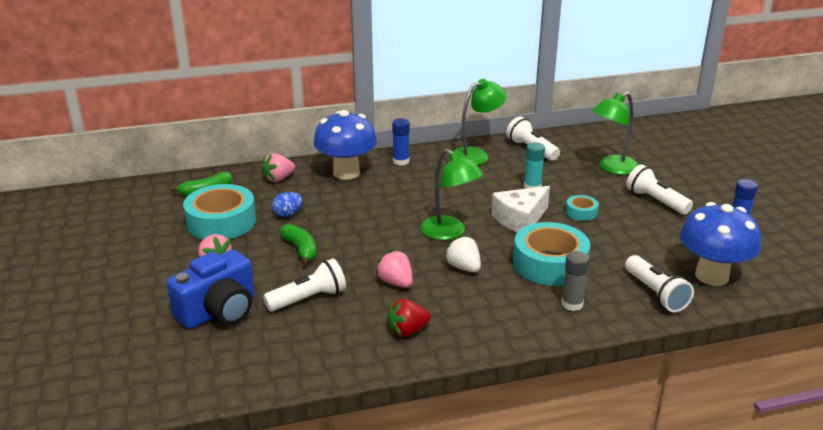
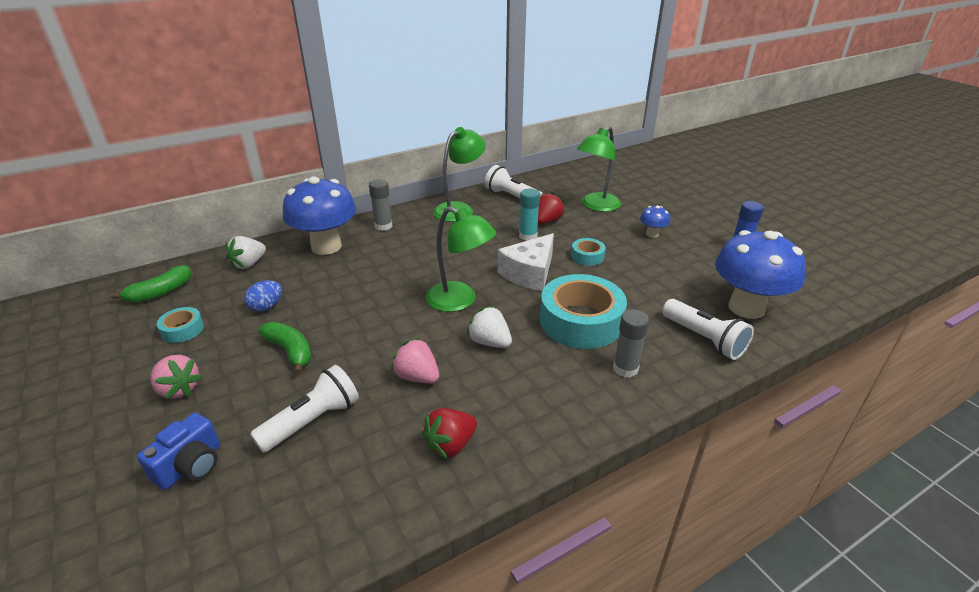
camera: 15 degrees left, 5 degrees up
(219, 311) = (191, 465): blue camera -> blue camera, size x0.60
(221, 222) = (182, 330): turquoise tape -> turquoise tape, size x0.47
(279, 179) = (249, 264): pink strawberry -> white strawberry
(401, 161) = (383, 226): blue glue stick -> grey glue stick
(556, 176) = (547, 221): none -> red strawberry
(656, 201) = (652, 234): white flashlight -> blue mushroom

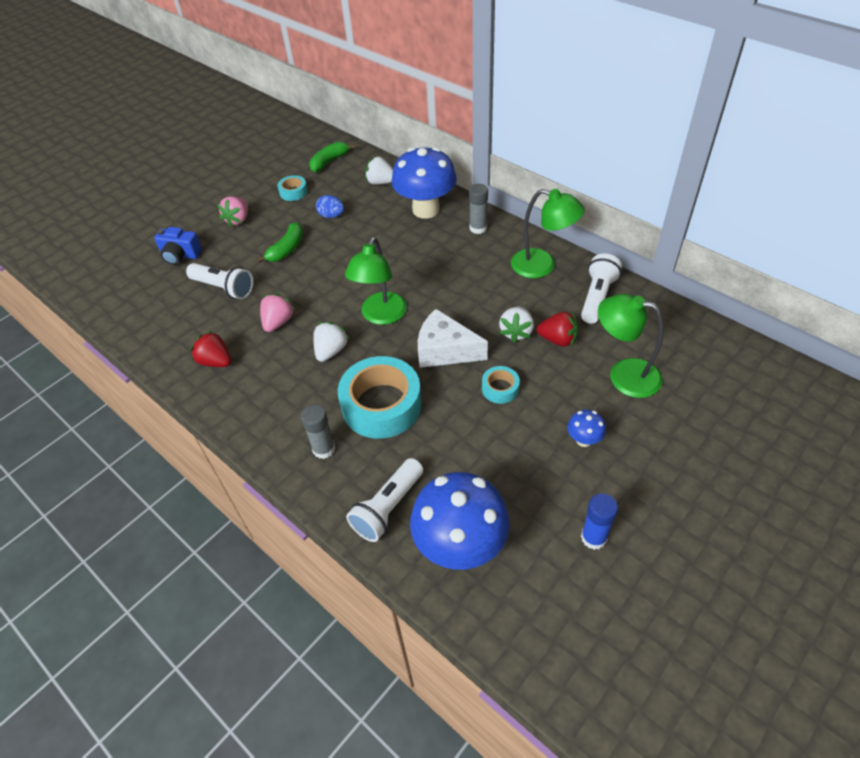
camera: 75 degrees right, 15 degrees up
(160, 292) = (329, 162): green banana -> green banana turned 105 degrees clockwise
(528, 236) = (516, 332): turquoise glue stick -> white strawberry

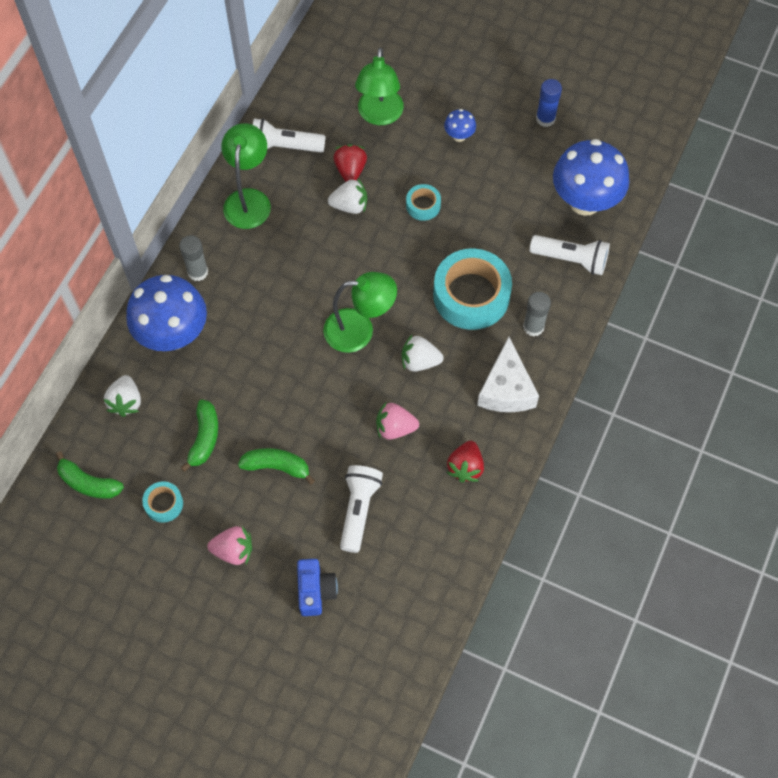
camera: 110 degrees left, 15 degrees up
(331, 216) = (204, 438): blue egg -> green banana
(445, 350) = (390, 260): white cheese -> white cheese (506, 389)

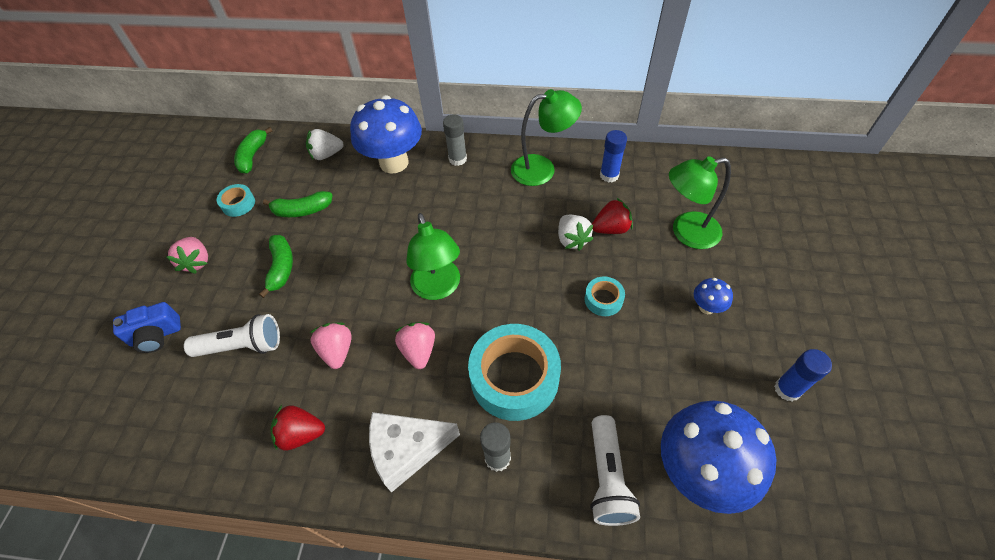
camera: 75 degrees right, 10 degrees down
(284, 146) = (609, 175): white flashlight -> blue glue stick
(419, 361) = (419, 351): white strawberry -> pink strawberry

